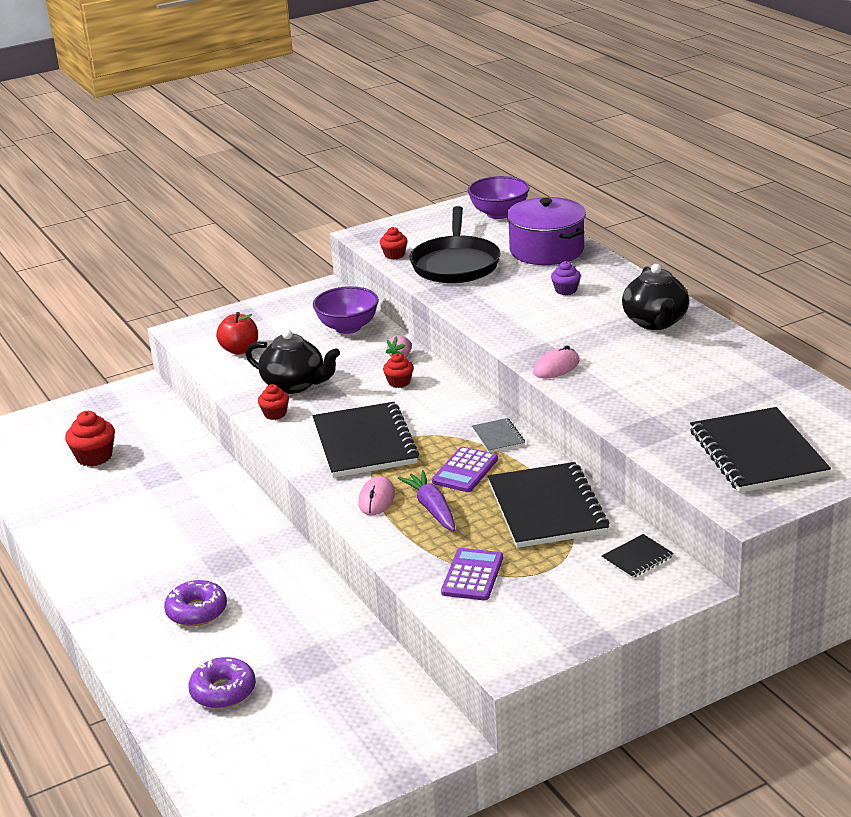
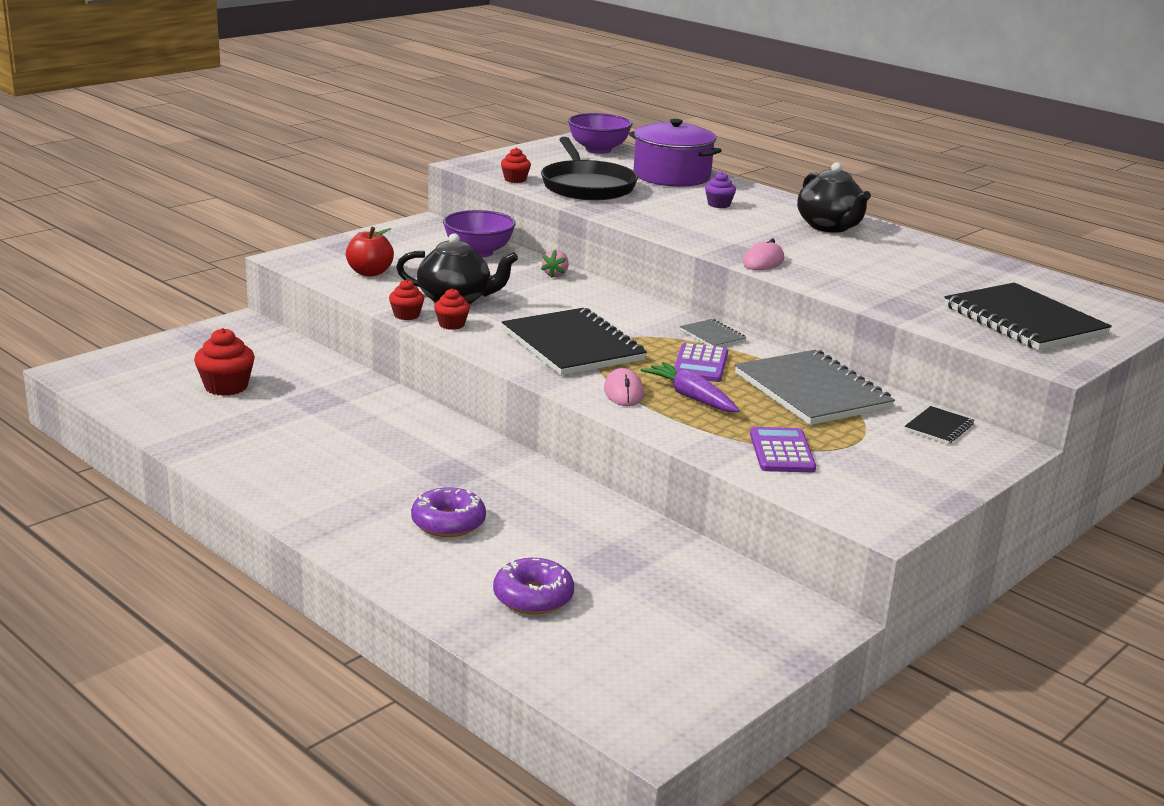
camera: 20 degrees left, 5 degrees down
(399, 382) = (570, 295): red cupcake -> red cupcake (406, 315)
(547, 508) = (812, 391): black notebook -> grey notebook

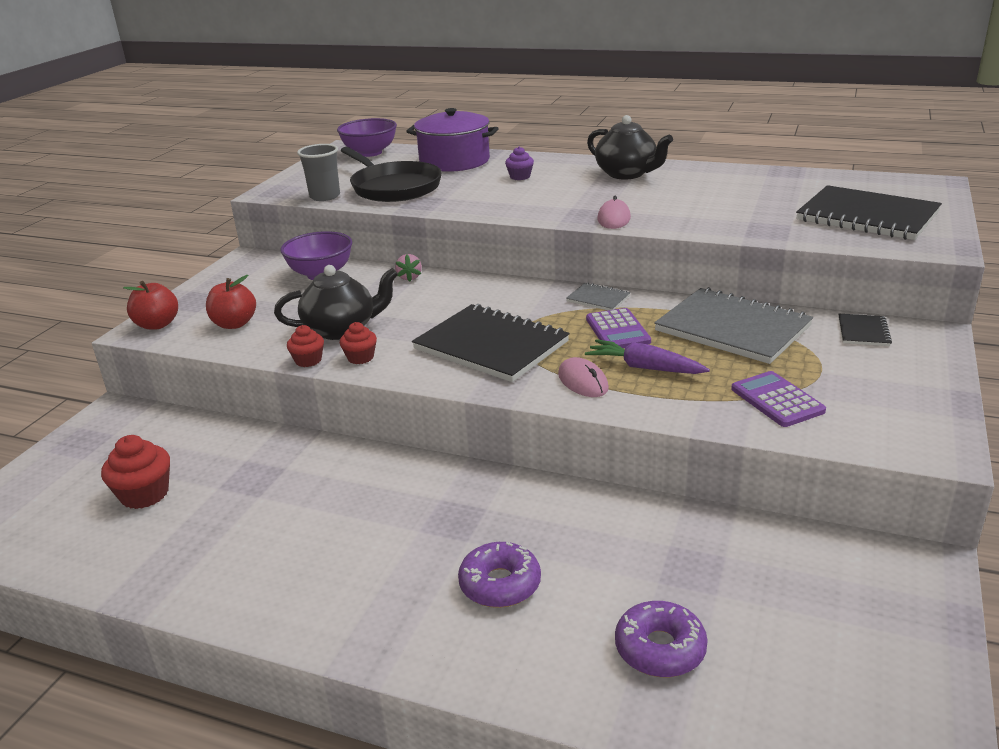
camera: 20 degrees left, 5 degrees up
(307, 257) = (157, 325): none -> red apple
(515, 179) = (325, 196): red cupcake -> grey cup

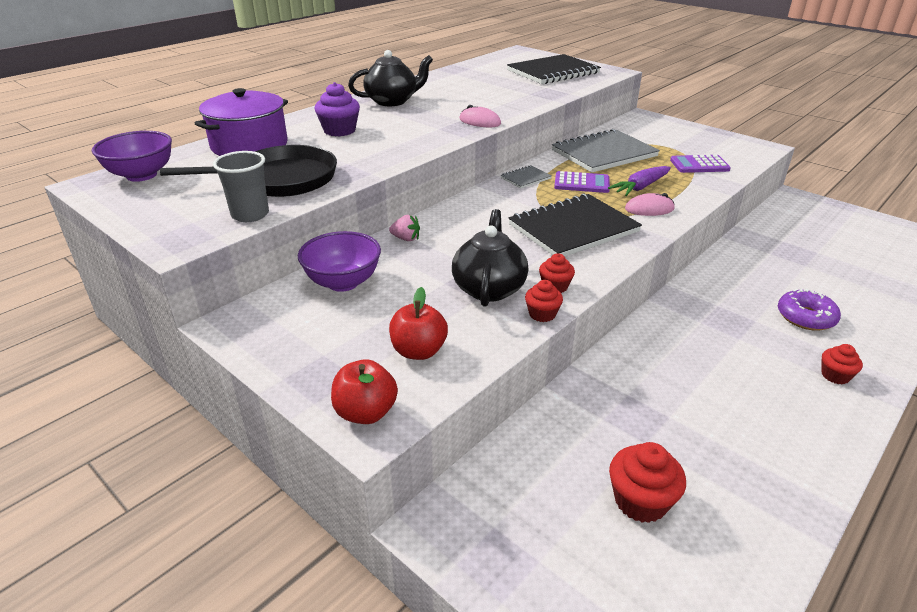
camera: 70 degrees left, 5 degrees up
(372, 612) = (835, 375): none -> red cupcake
(520, 177) = (339, 130): purple cupcake -> purple cupcake, size x1.62
(660, 649) = (864, 279): purple donut -> none
(863, 331) = (631, 128): black notebook -> none

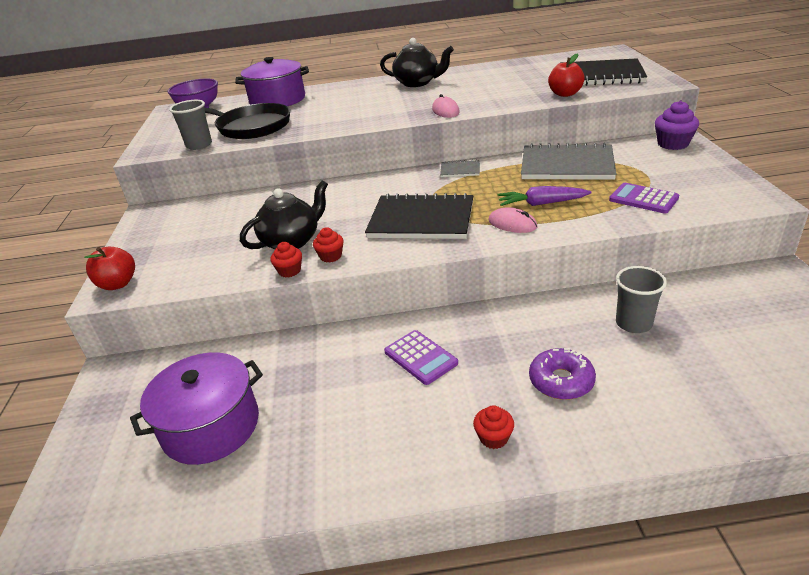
camera: 45 degrees right, 0 degrees up
(339, 130) = (342, 100): purple cupcake -> purple cupcake (673, 144)
(343, 282) = (228, 207): purple bowl -> none
(406, 239) = (305, 191): pink strawberry -> none
(418, 351) = (192, 263): red apple -> red apple (565, 94)
(581, 183) = (496, 186): purple calculator -> purple calculator (420, 357)
(640, 501) = (211, 426): red cupcake -> purple pot
(779, 260) = (633, 323): none -> grey cup

